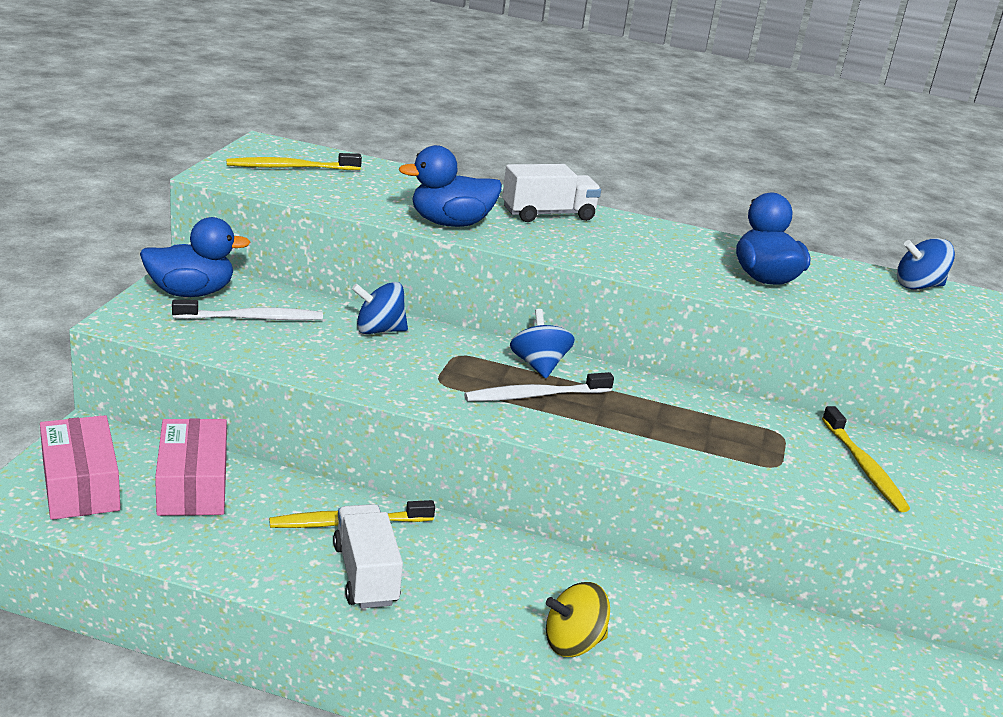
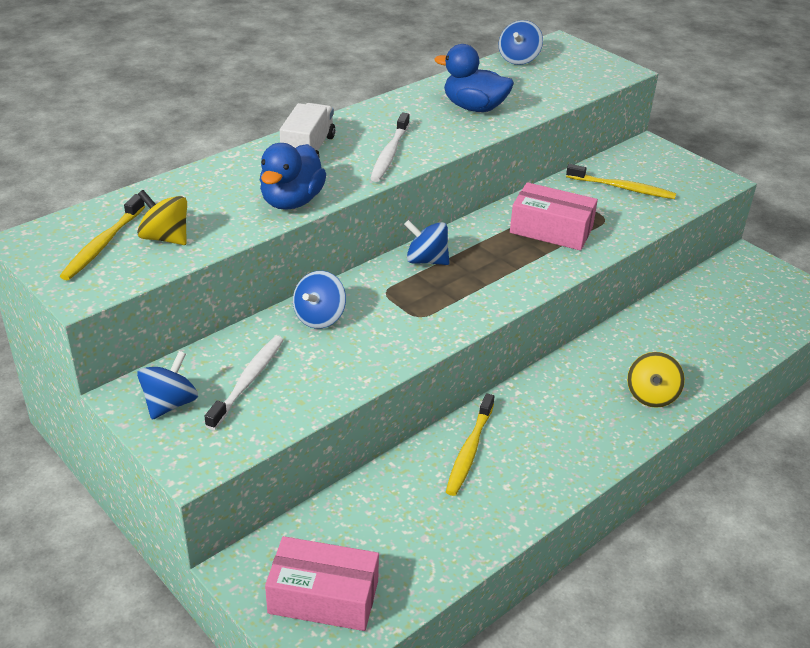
camera: 55 degrees left, 10 degrees up
(191, 292) = (170, 404): blue duck -> blue spinning top
(192, 485) = (367, 523): pink box -> pink box (551, 230)
(327, 187) = (165, 238): none -> yellow spinning top
(365, 575) = (536, 464): white truck -> none
(535, 395) = (466, 279): white toothbrush -> white toothbrush (389, 154)

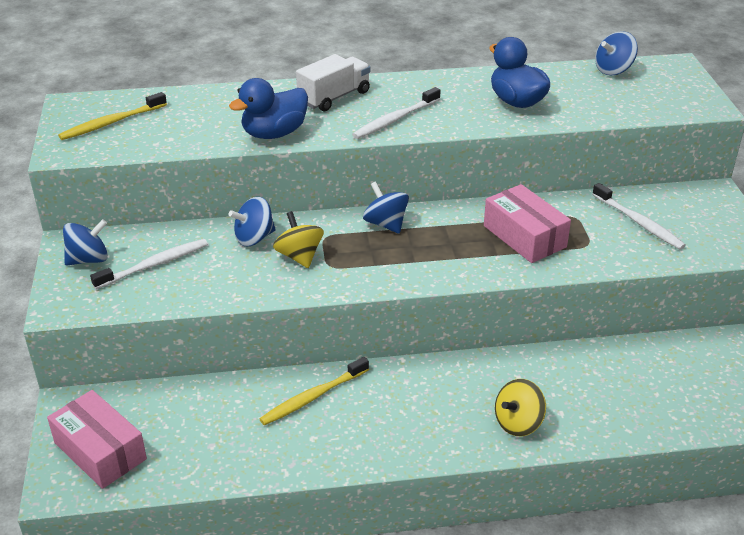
camera: 35 degrees right, 0 degrees up
(165, 238) = (156, 132): yellow spinning top -> yellow spinning top (299, 256)
(622, 188) = (638, 222): yellow toothbrush -> white toothbrush

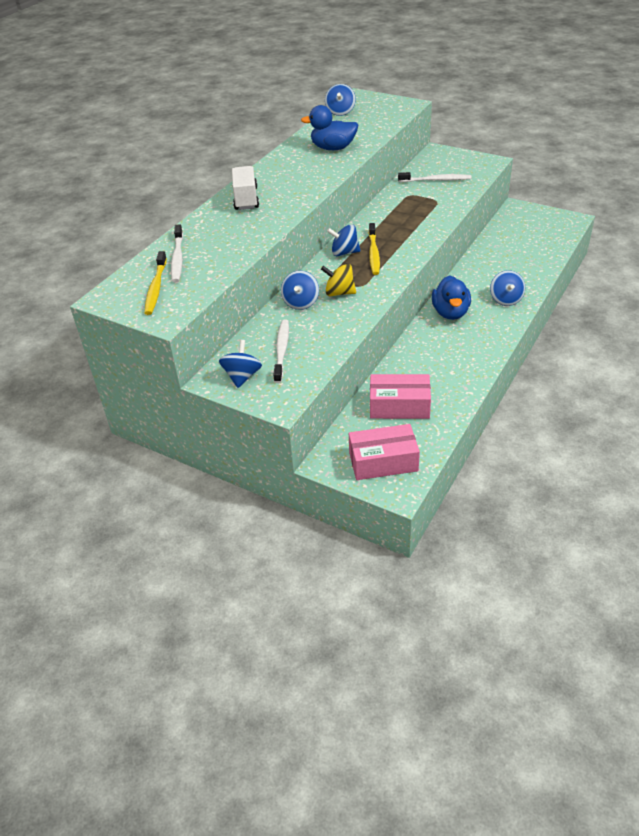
camera: 50 degrees left, 5 degrees up
(274, 133) = (259, 232): blue duck -> blue duck (450, 313)
(313, 397) = (419, 359): yellow toothbrush -> yellow toothbrush (373, 253)
(395, 119) = (300, 189): white toothbrush -> white toothbrush (177, 258)
(518, 423) = (506, 299): yellow spinning top -> blue spinning top
(524, 236) = (408, 215): pink box -> pink box (399, 406)

